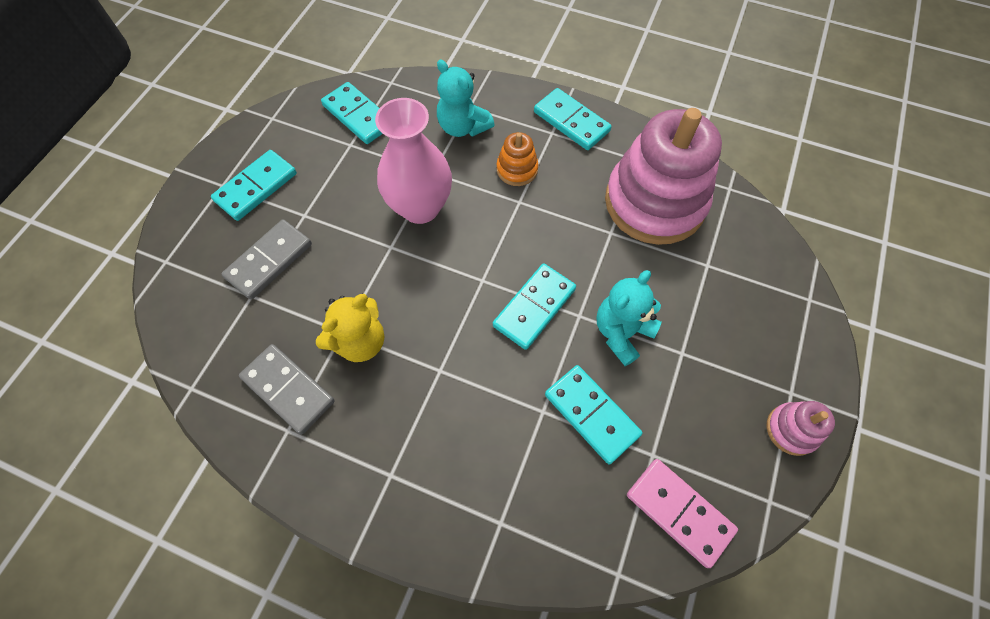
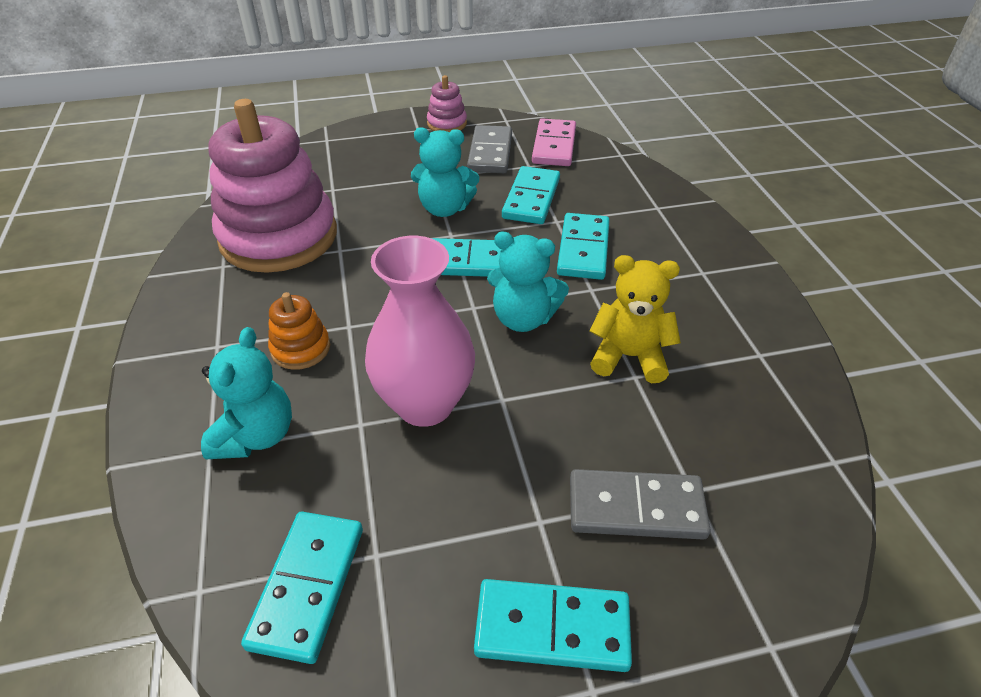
camera: 125 degrees left, 20 degrees down
(288, 389) = (731, 378): grey domino -> grey domino (490, 153)
(446, 303) = (523, 318): none -> turquoise teddy bear
(571, 122) = (187, 337): turquoise domino -> turquoise domino (583, 249)

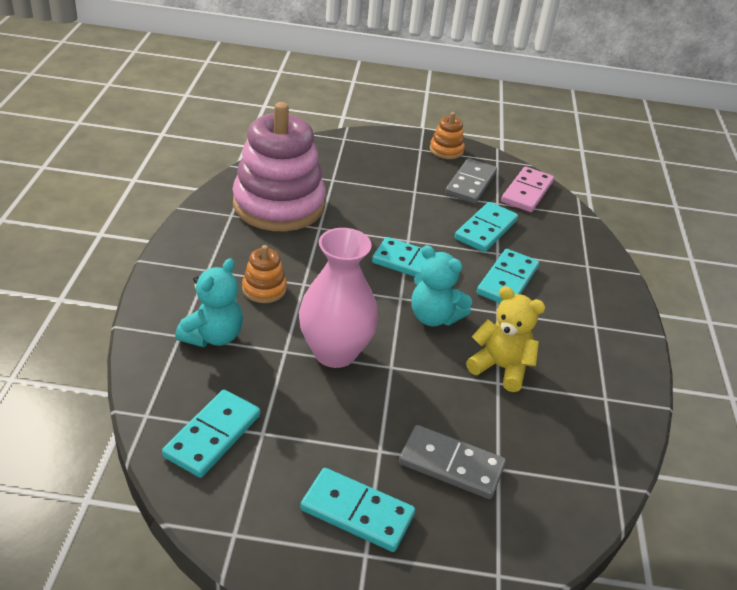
camera: 15 degrees right, 5 degrees down
(444, 208) = (412, 218): turquoise teddy bear -> none
(447, 124) = (446, 150): pink stacking toy -> orange stacking toy

